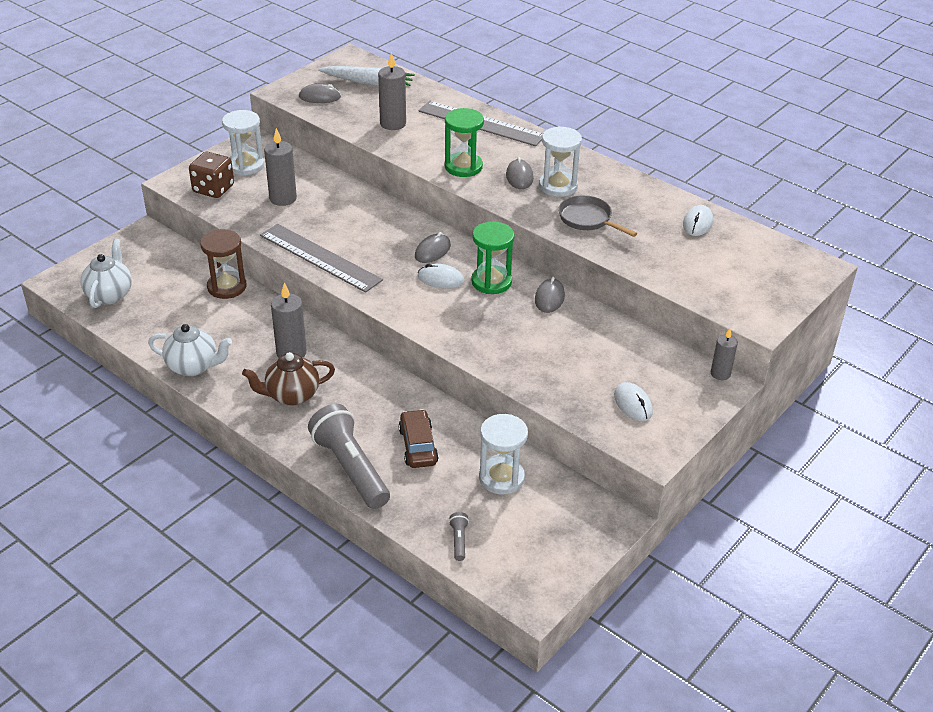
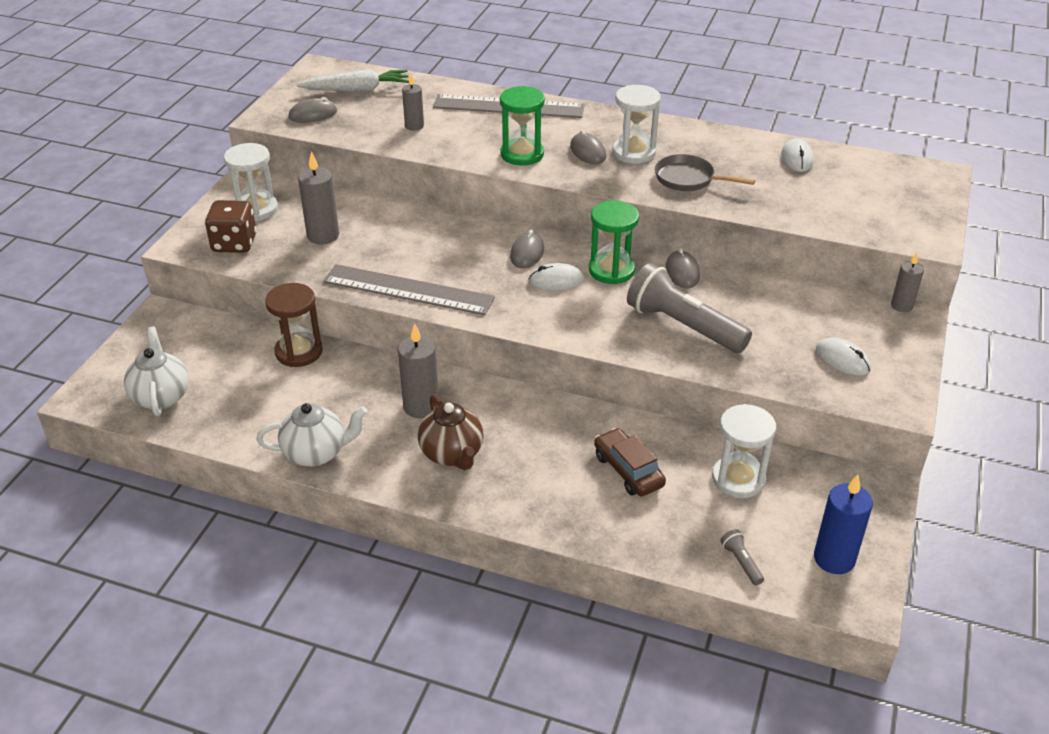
camera: 20 degrees left, 0 degrees up
(291, 395) = (452, 454): brown teapot -> brown teapot turned 75 degrees counterclockwise
(350, 468) = (572, 518): grey flashlight -> grey flashlight (683, 326)
(393, 124) = (414, 126): grey candle -> grey candle, size x0.63
(535, 561) = (834, 559): none -> blue candle

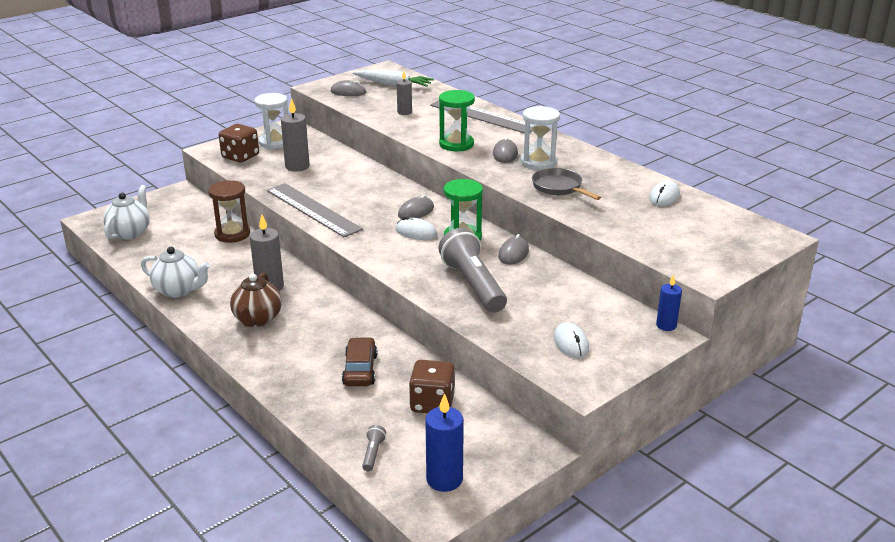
camera: 30 degrees right, 10 degrees down
(738, 479) = (432, 403): white hourglass -> brown dice
(901, 306) = (666, 325): grey candle -> blue candle

